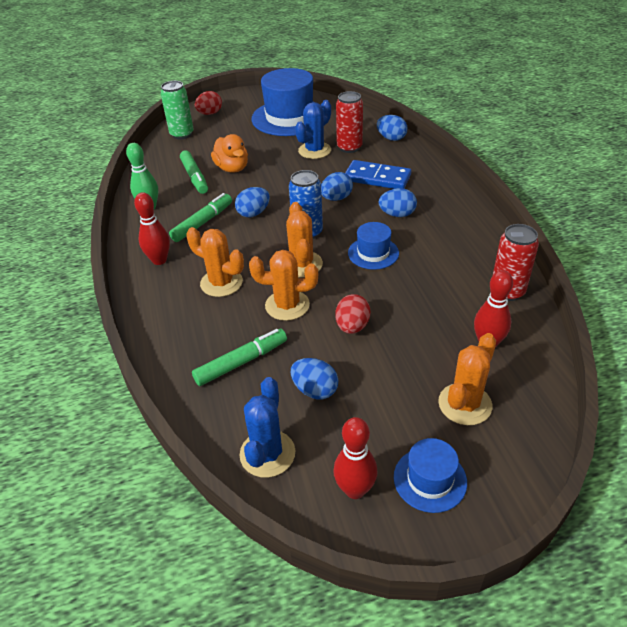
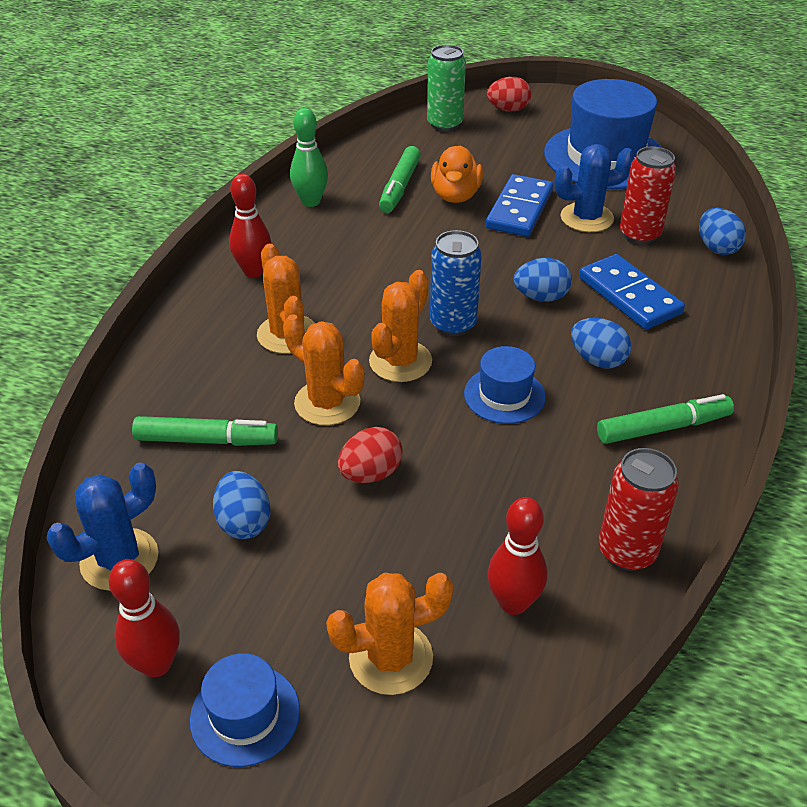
camera: 35 degrees right, 0 degrees up
(203, 223) = (347, 249): green marker -> green marker (663, 427)
(253, 213) = (417, 266): blue egg -> none
(275, 161) = (519, 209): none -> blue domino

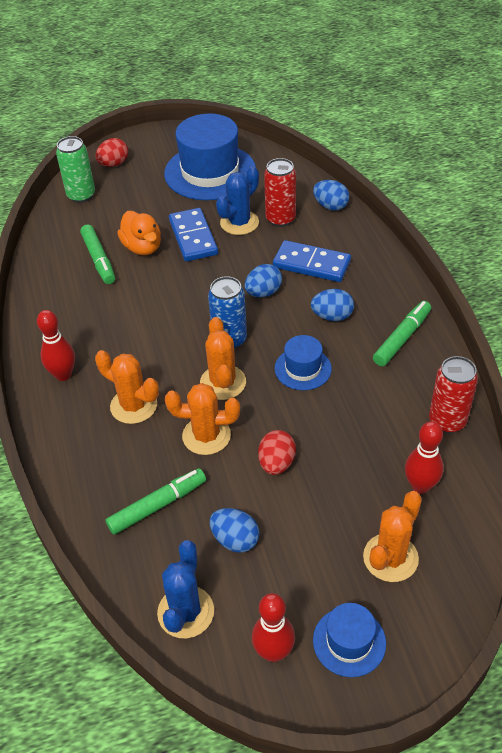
camera: 35 degrees left, 5 degrees up
(311, 201) = (48, 302): green bowling pin -> none

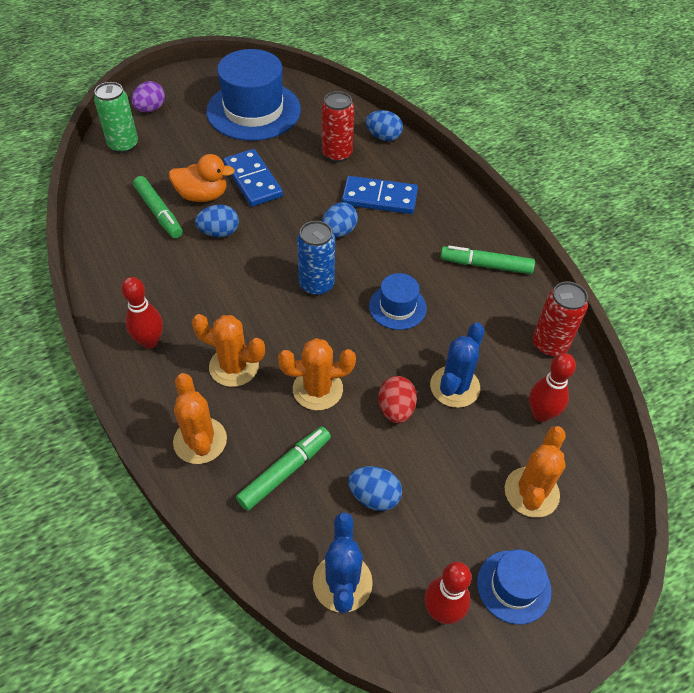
camera: 15 degrees left, 5 degrees up
(113, 164) = (150, 109): red egg -> purple egg
(142, 247) = (202, 195): orange duck -> orange duck turned 45 degrees counterclockwise
(223, 382) = (320, 331): orange cactus -> orange cactus (200, 441)
(239, 223) = (296, 161): blue cactus -> blue cactus (454, 387)
(332, 316) = (413, 250): blue egg -> blue egg (219, 232)
(402, 338) = (486, 265): green marker -> green marker turned 105 degrees counterclockwise

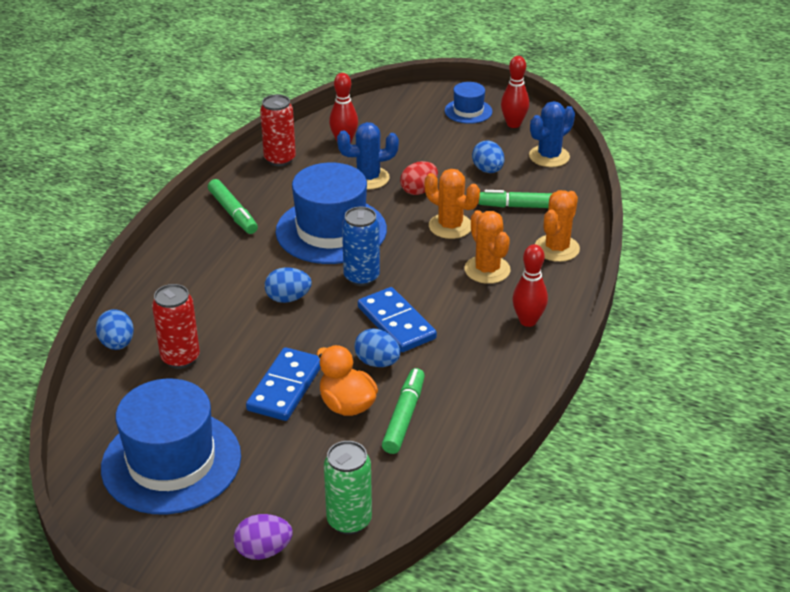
camera: 130 degrees left, 15 degrees down
(379, 198) = (216, 300): blue domino -> blue domino (396, 323)
(397, 307) = (331, 230): blue hat -> blue hat, size x2.02
(531, 492) = (405, 126): orange cactus -> none

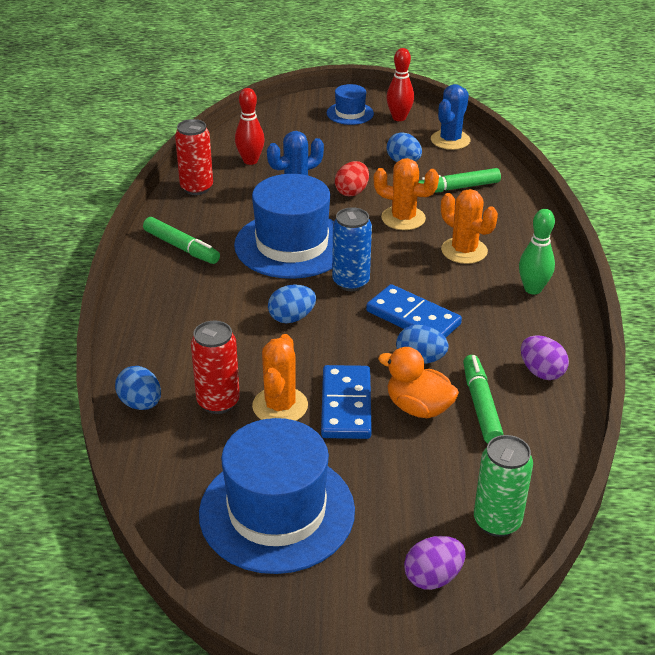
camera: 20 degrees left, 0 degrees up
(481, 400) = (541, 372): none -> purple egg
(528, 321) = (533, 289): red bowling pin -> green bowling pin
(557, 248) = (513, 219): orange cactus -> orange cactus (280, 406)

